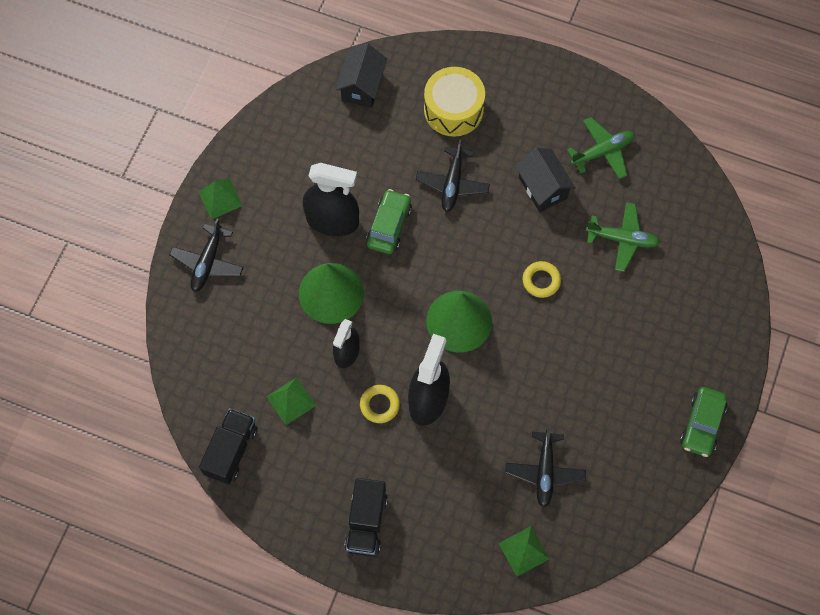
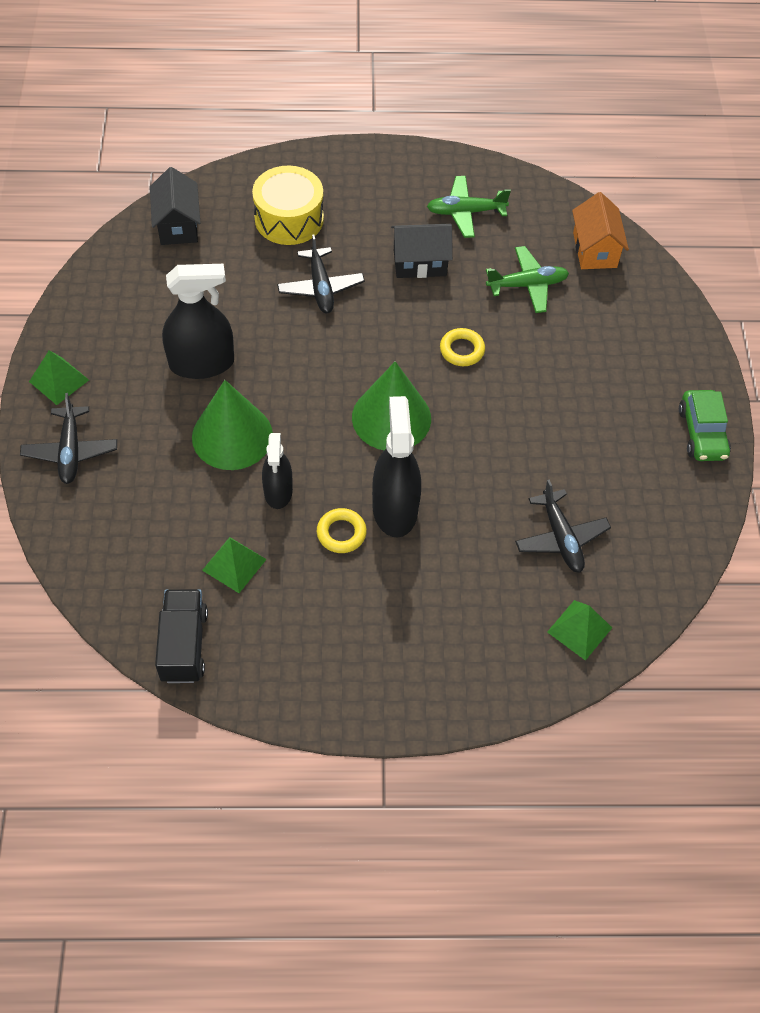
camera: 25 degrees left, 10 degrees down
(366, 522) = (383, 666): black truck -> none
(389, 226) = (269, 349): green car -> none
(542, 188) = (420, 263): black house -> black house turned 45 degrees counterclockwise
(602, 152) = (465, 212): green plane -> green plane turned 135 degrees counterclockwise
(695, 225) = (594, 250): none -> orange house

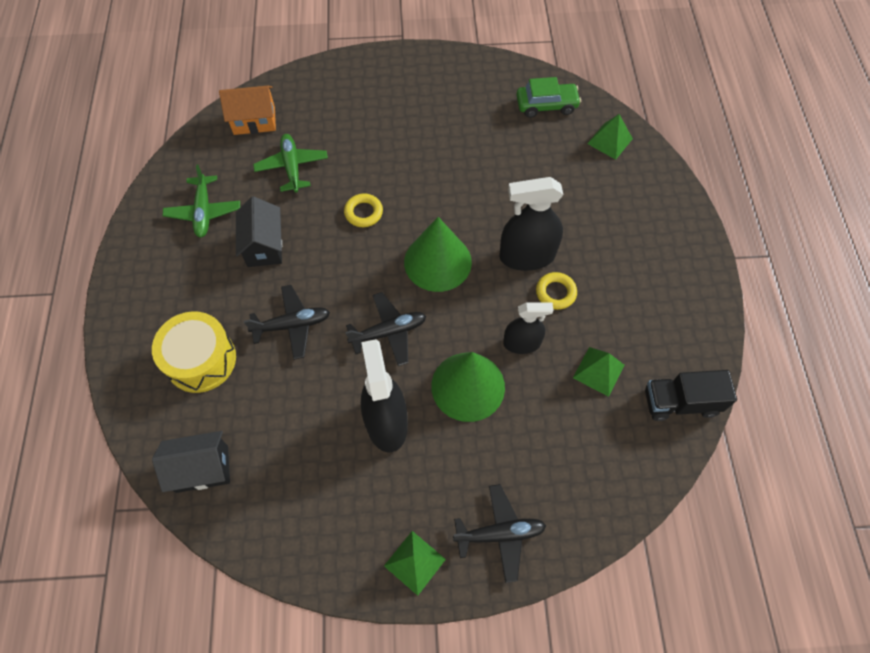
camera: 90 degrees left, 5 degrees up
(560, 538) = (537, 150): black plane -> black plane (388, 332)
(702, 433) = (435, 66): green car -> green car (546, 105)

